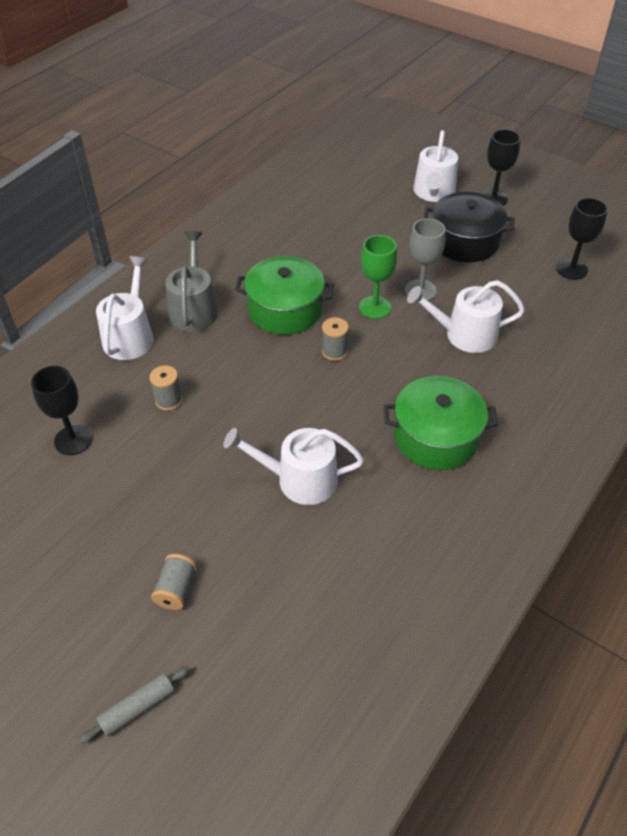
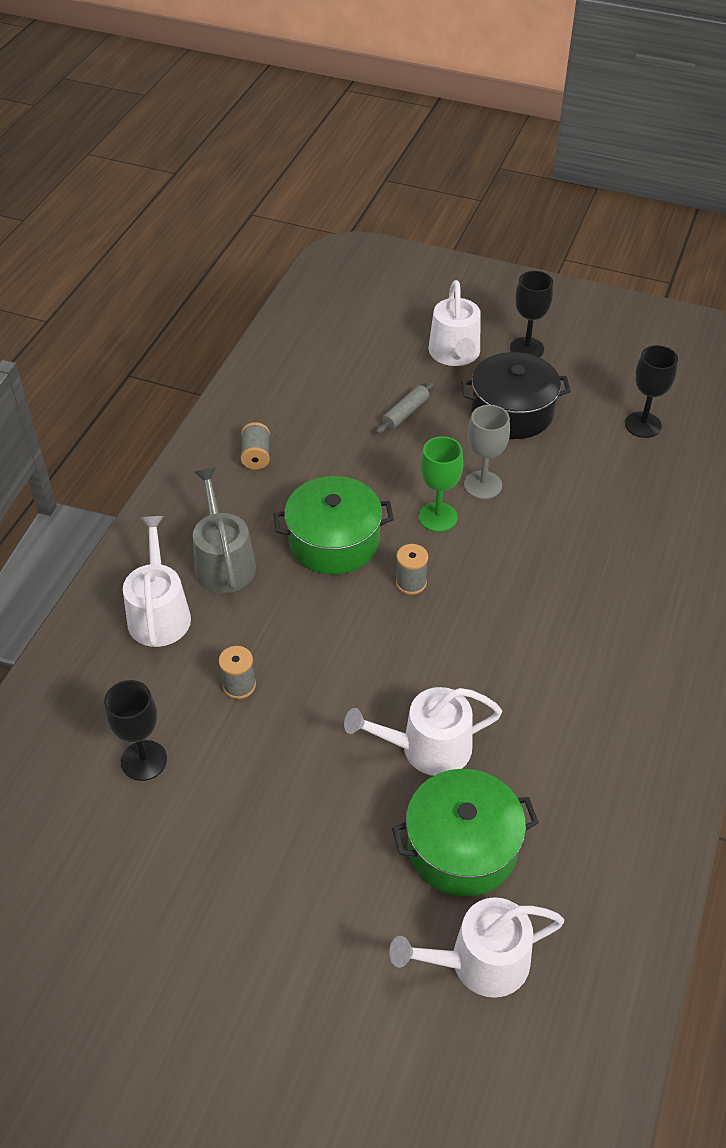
camera: 15 degrees left, 0 degrees up
(137, 708) = (347, 1052): grey rolling pin -> grey rolling pin (405, 413)
(176, 589) = (337, 909): grey spool -> grey spool (256, 456)
(436, 437) = (560, 663): green pot -> green pot (462, 847)
(464, 334) = (550, 531): white watering can -> white watering can (480, 962)

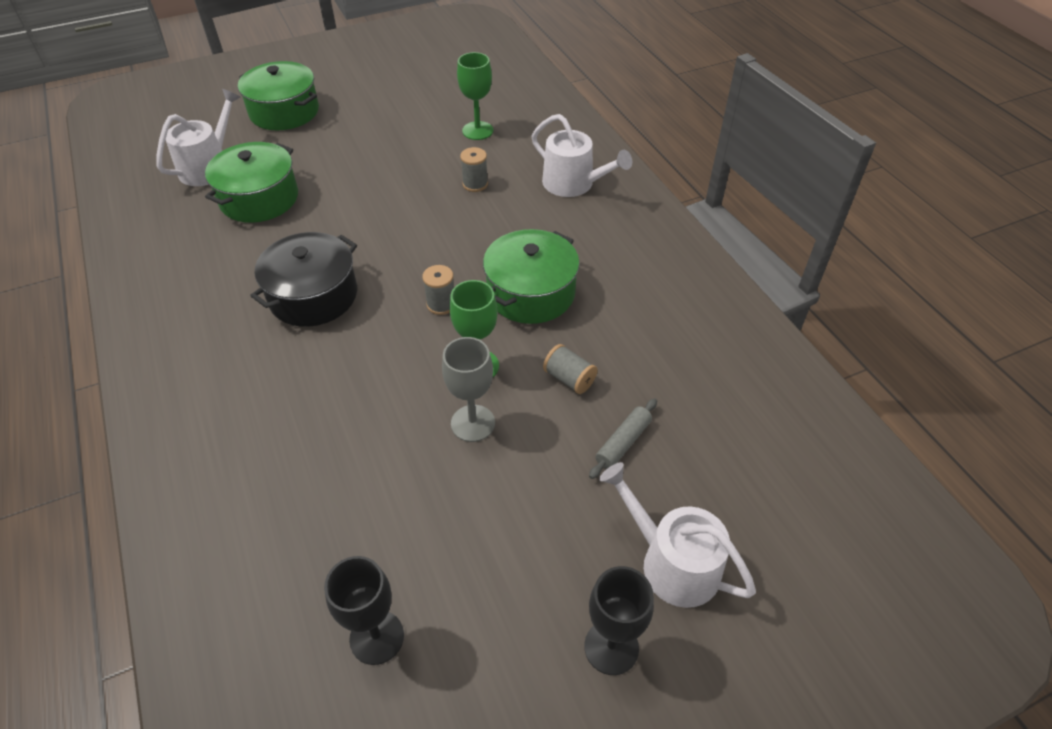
camera: 135 degrees right, 0 degrees up
(144, 760) = (477, 131): black goblet -> green goblet
(223, 562) = (581, 231): grey watering can -> none
(256, 456) = (675, 310): grey spool -> grey spool (569, 379)
(307, 1007) = (284, 112): none -> green pot
(405, 413) = (623, 443): grey rolling pin -> grey rolling pin turned 45 degrees clockwise
(427, 748) = (325, 225): white watering can -> none
(512, 412) = (531, 531): black pot -> black pot (313, 296)

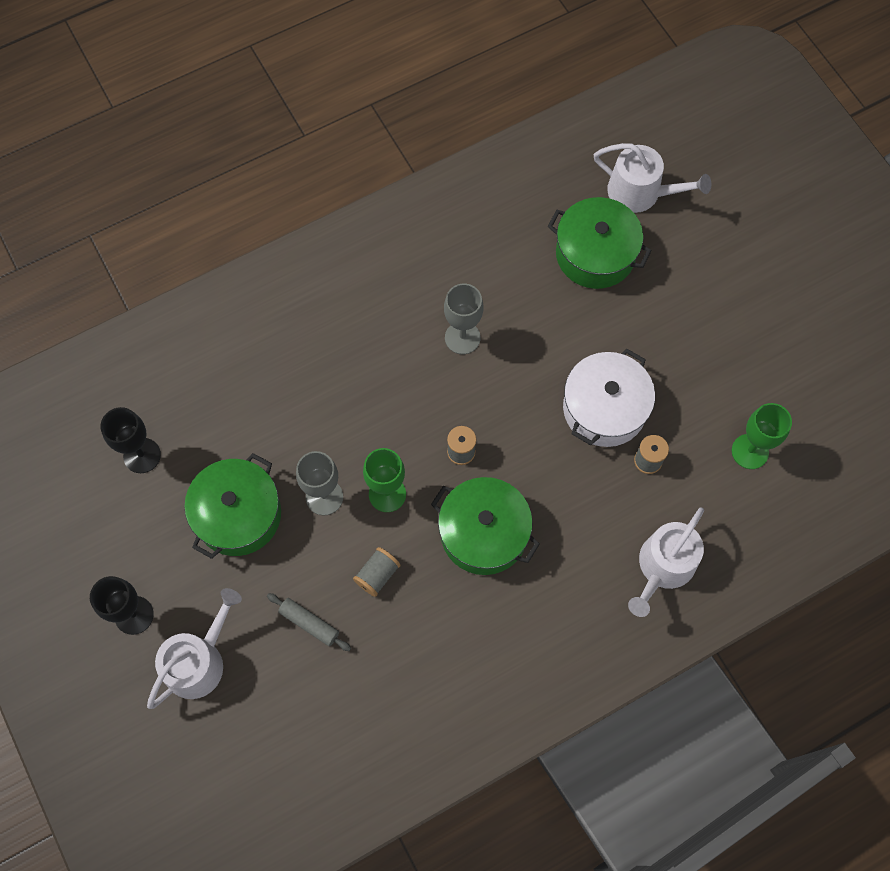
camera: 85 degrees right, 20 degrees up
(284, 112) = (751, 237): green pot -> green pot (238, 514)
(313, 296) = (462, 338): black pot -> grey goblet
(419, 205) = (604, 408): none -> white pot

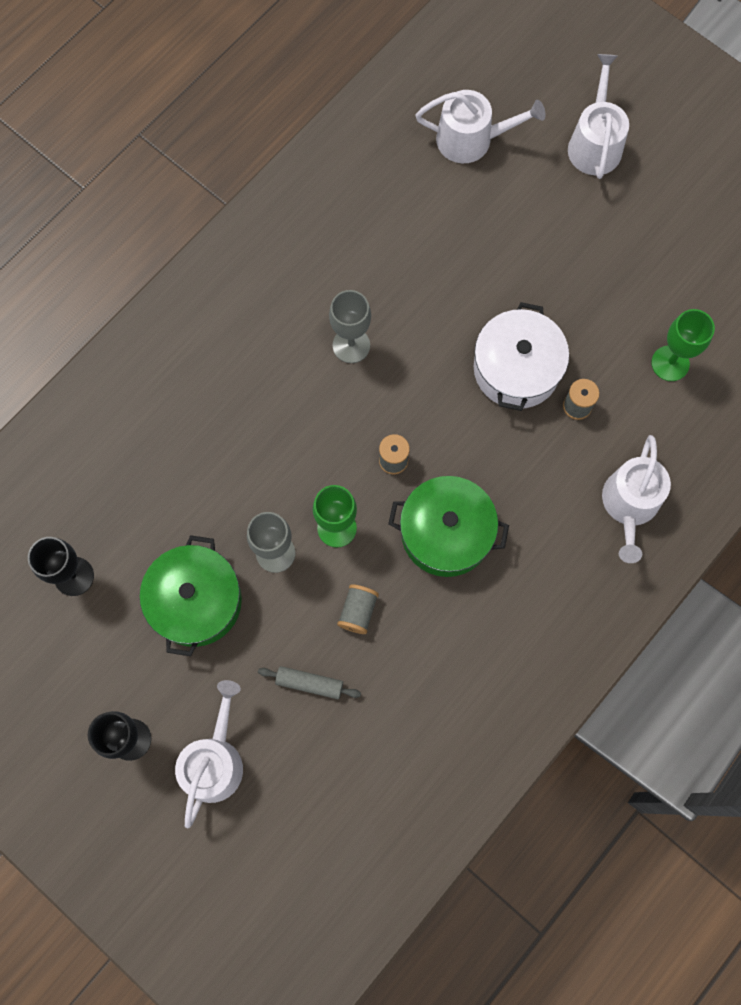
camera: 20 degrees left, 5 degrees up
(595, 254) = (450, 216): green pot -> none
(753, 231) = (594, 143): none -> white watering can

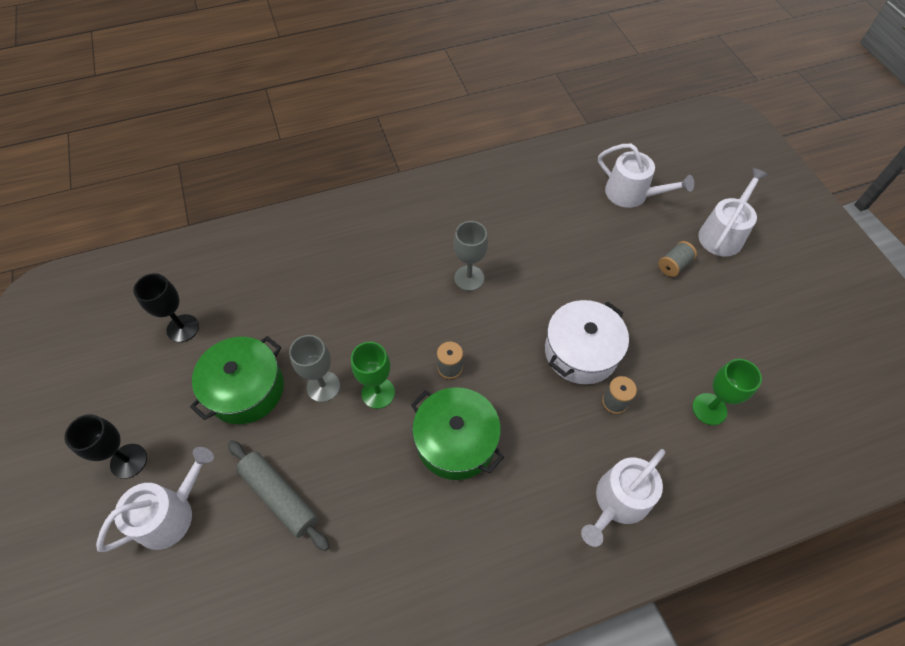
camera: 30 degrees right, 15 degrees down
(309, 683) = (280, 496): grey rolling pin -> grey rolling pin, size x1.61
(358, 611) = (352, 462): grey spool -> grey spool (674, 265)

